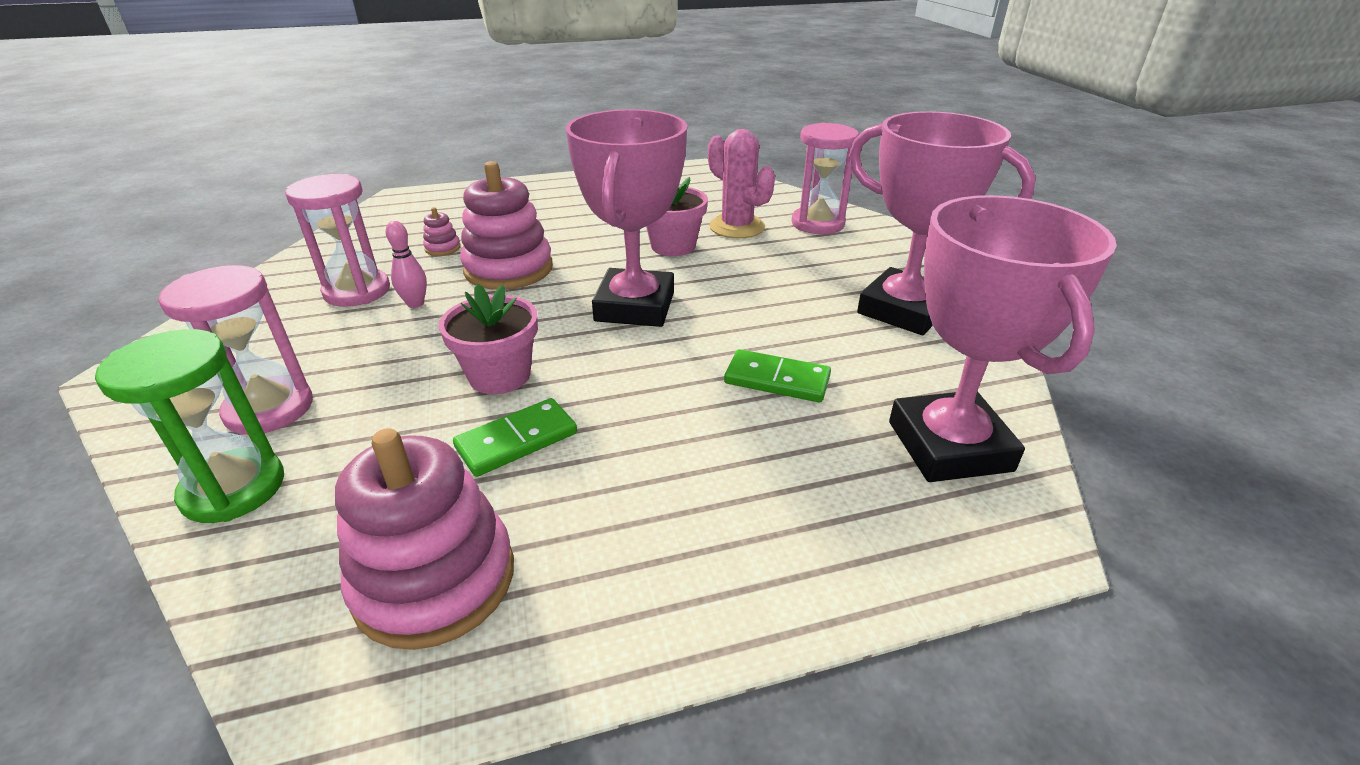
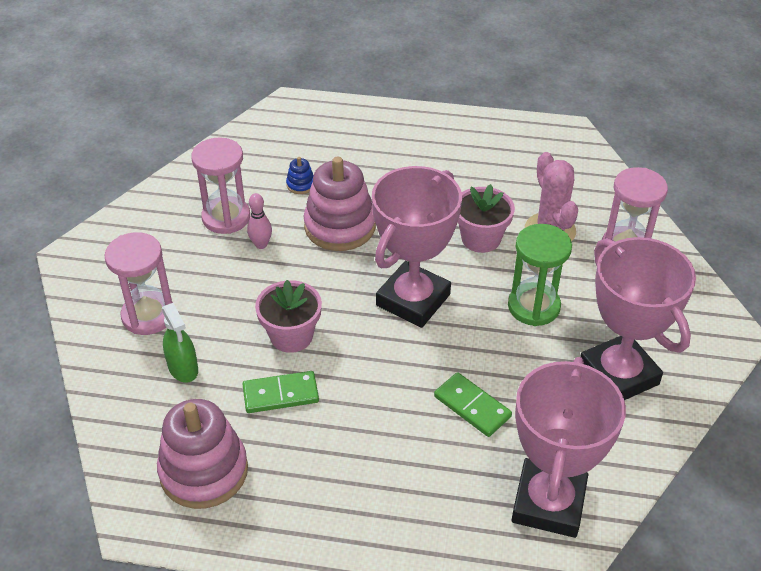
camera: 25 degrees right, 10 degrees up
(234, 489) = (119, 371): green hourglass -> green hourglass (533, 306)
(348, 454) = (183, 368): none -> green spray bottle
(442, 248) = (300, 185): pink stacking toy -> blue stacking toy

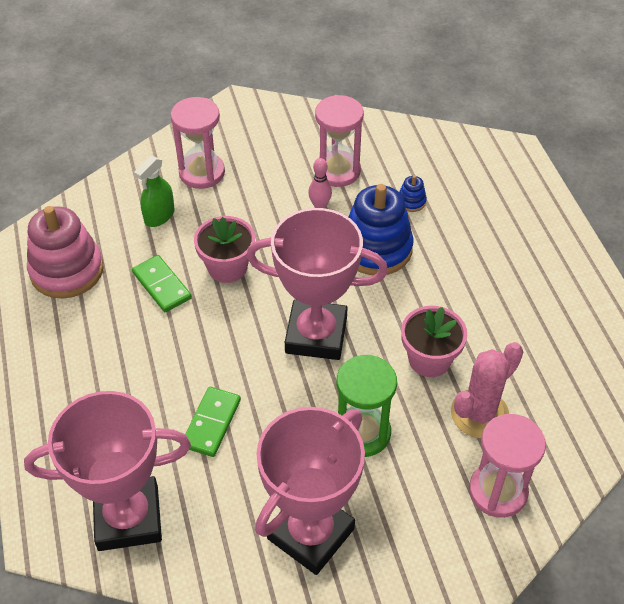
camera: 65 degrees right, 5 degrees up
(340, 226) = (376, 249): pink stacking toy -> blue stacking toy

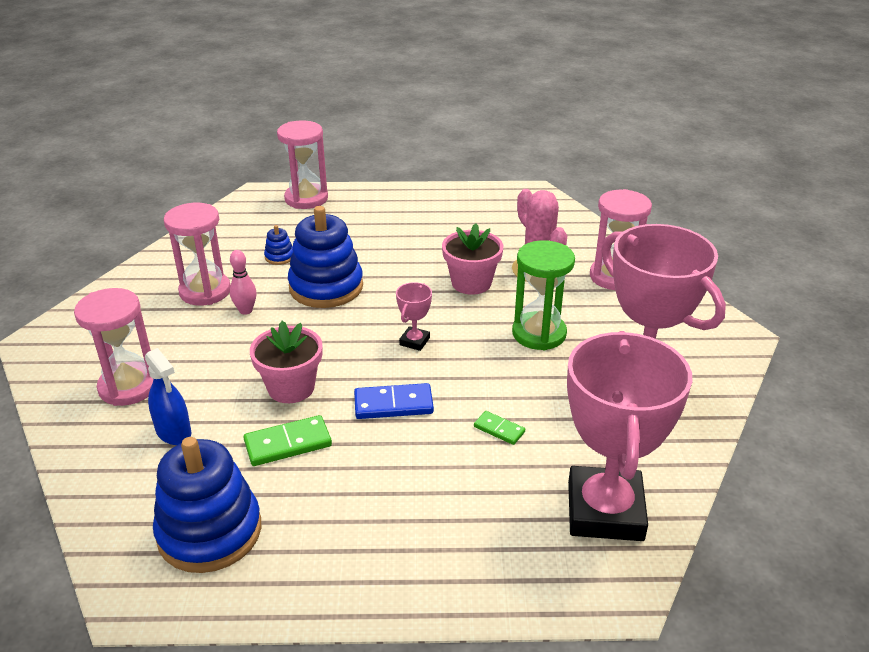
camera: 75 degrees left, 15 degrees down
(67, 270) = (209, 532): pink stacking toy -> blue stacking toy
(159, 216) = (173, 432): green spray bottle -> blue spray bottle
(211, 423) = (499, 429): green domino -> green domino, size x0.59
(224, 340) = (393, 404): none -> blue domino
(316, 335) = (414, 341): pink trophy -> pink trophy, size x0.41
(526, 188) = (306, 198): none -> pink hourglass

